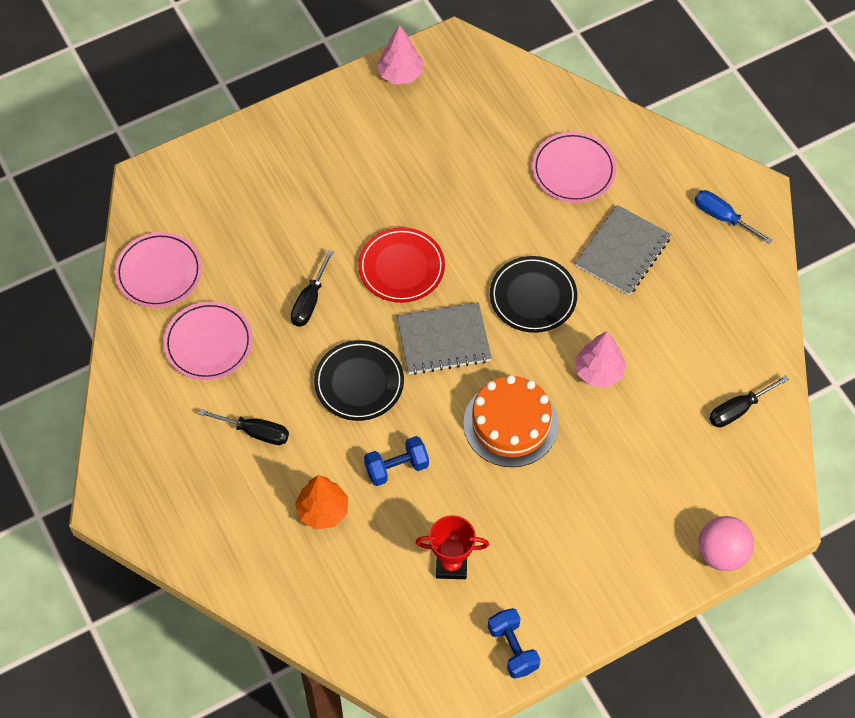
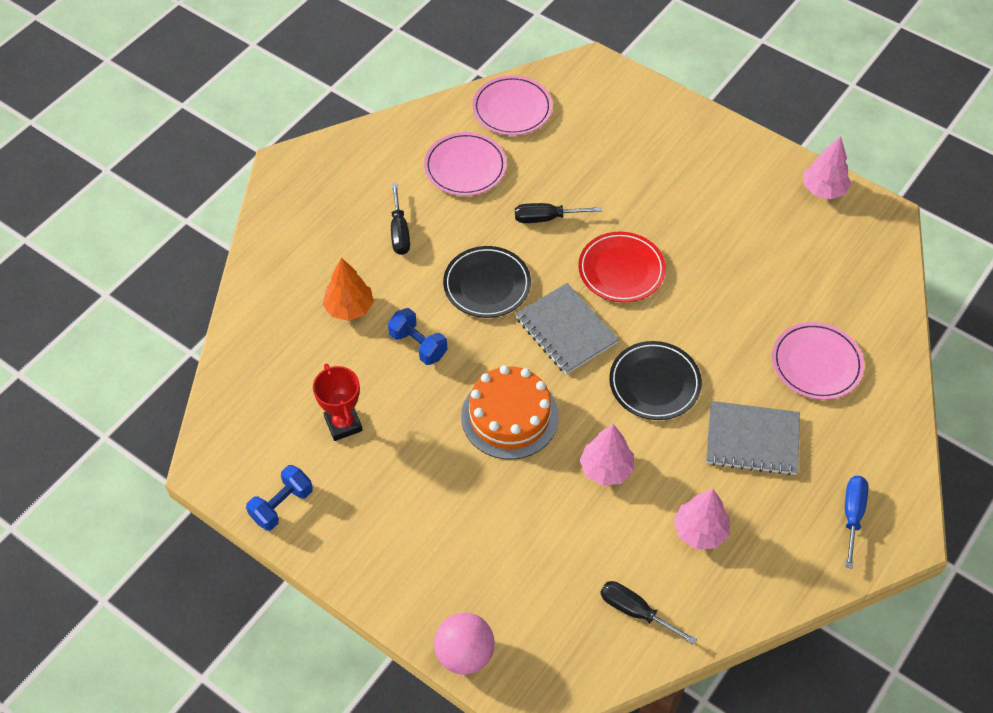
camera: 65 degrees right, 5 degrees down
(688, 330) = (700, 531): none -> pink tree

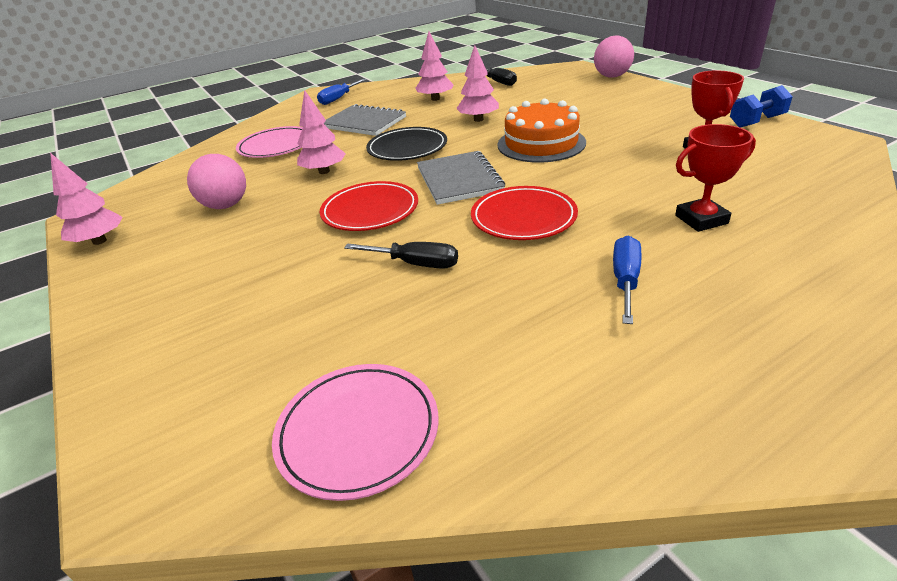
camera: 155 degrees left, 20 degrees down
(349, 308) = (701, 219): orange tree -> red trophy
(399, 232) = (625, 280): black screwdriver -> blue screwdriver
(418, 345) = (617, 186): blue dumbbell -> none
(465, 167) = (495, 346): pink plate -> none
(487, 285) = (523, 217): black plate -> red plate
(713, 322) = (324, 171): none -> pink tree
(761, 252) = (226, 205): none -> pink ball

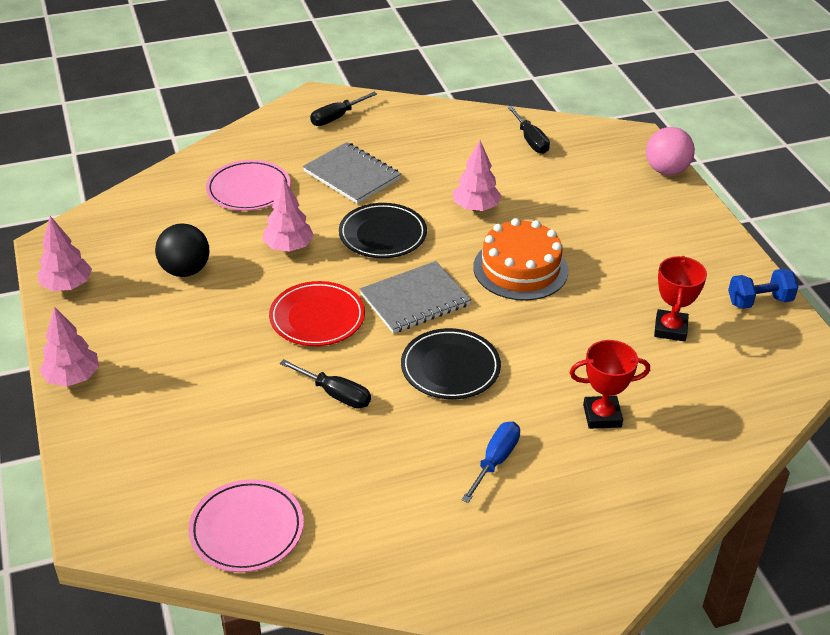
camera: 10 degrees right, 5 degrees up
(226, 205) = (185, 270): pink ball -> black ball
(338, 99) = (336, 117): blue screwdriver -> black screwdriver
(435, 99) = (445, 153): pink tree -> pink tree (73, 378)
(459, 180) = (415, 300): grey notebook -> grey notebook turned 60 degrees clockwise
(523, 217) = (450, 368): red plate -> black plate

